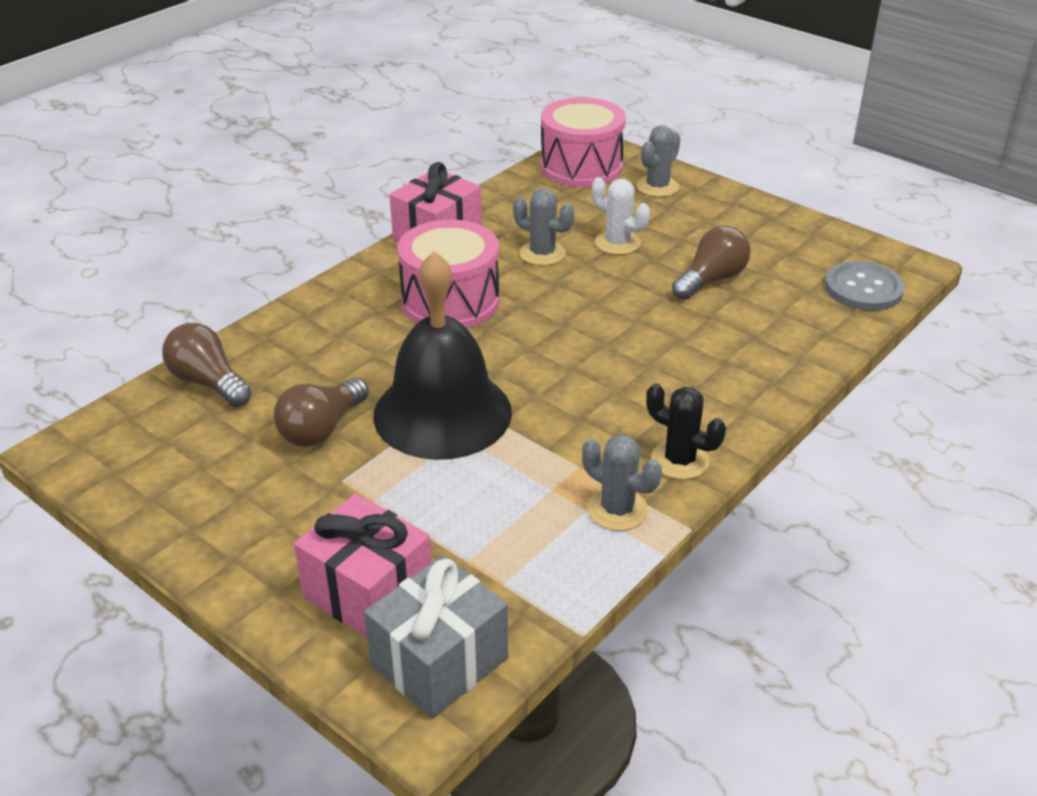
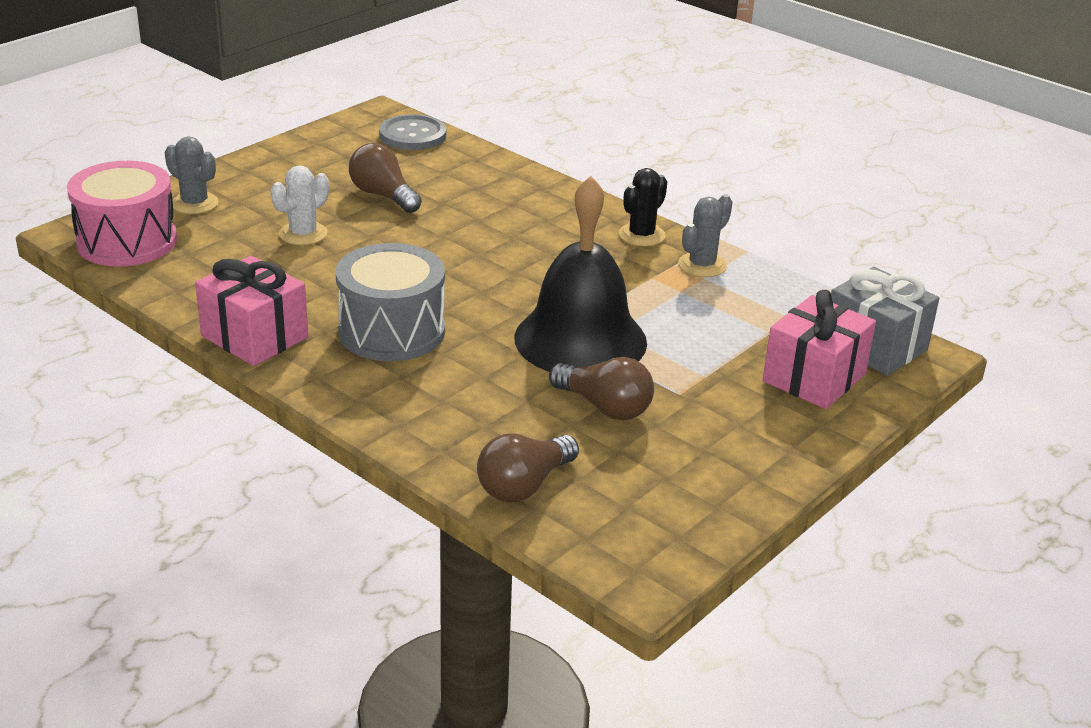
camera: 90 degrees left, 5 degrees down
(450, 301) = (392, 331): pink drum -> grey drum
(542, 253) = (311, 275): grey cactus -> none

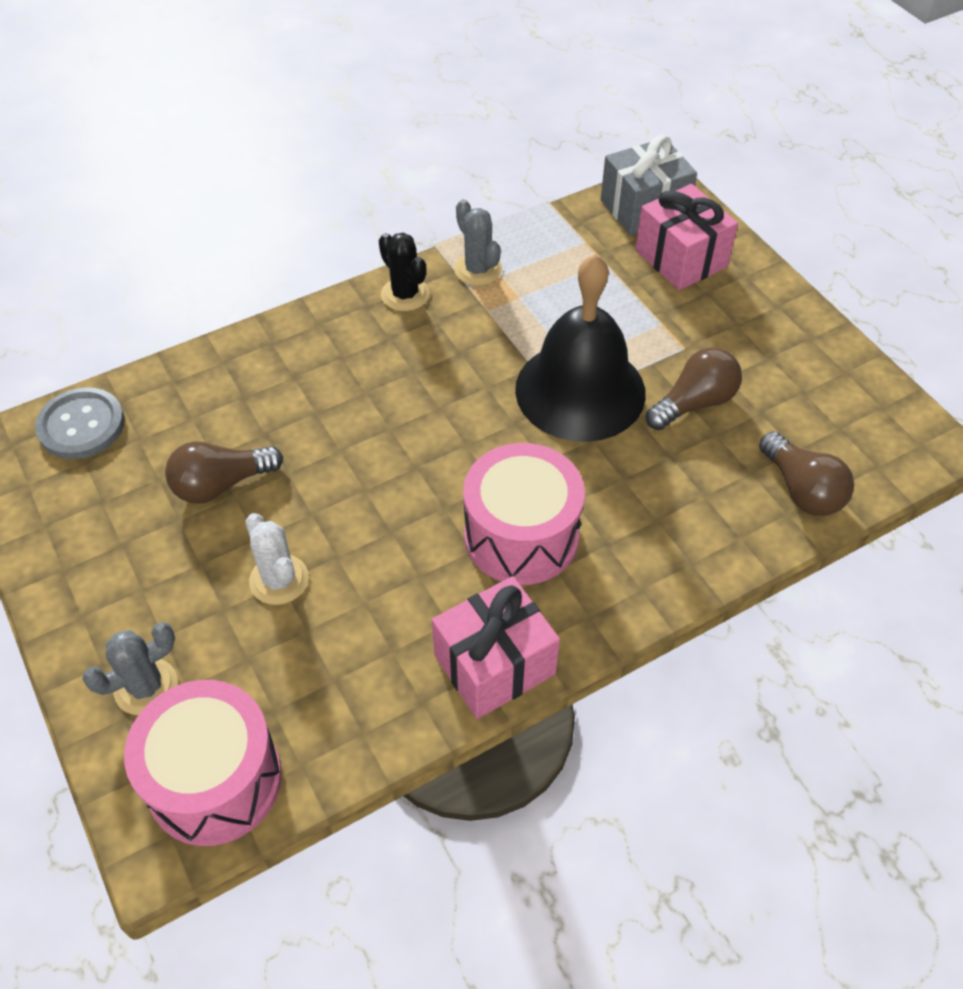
camera: 70 degrees left, 20 degrees up
(392, 331) = (521, 535): grey drum -> pink drum

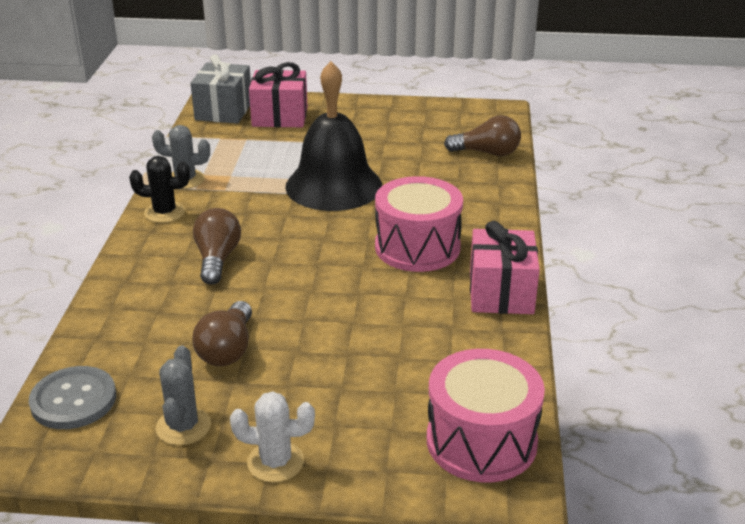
camera: 55 degrees left, 20 degrees down
(146, 687) = (370, 449): grey cactus -> grey cactus (183, 426)
(279, 580) = (344, 353): white cactus -> white cactus (275, 462)
(694, 403) = (390, 157): brown light bulb -> brown light bulb (217, 259)

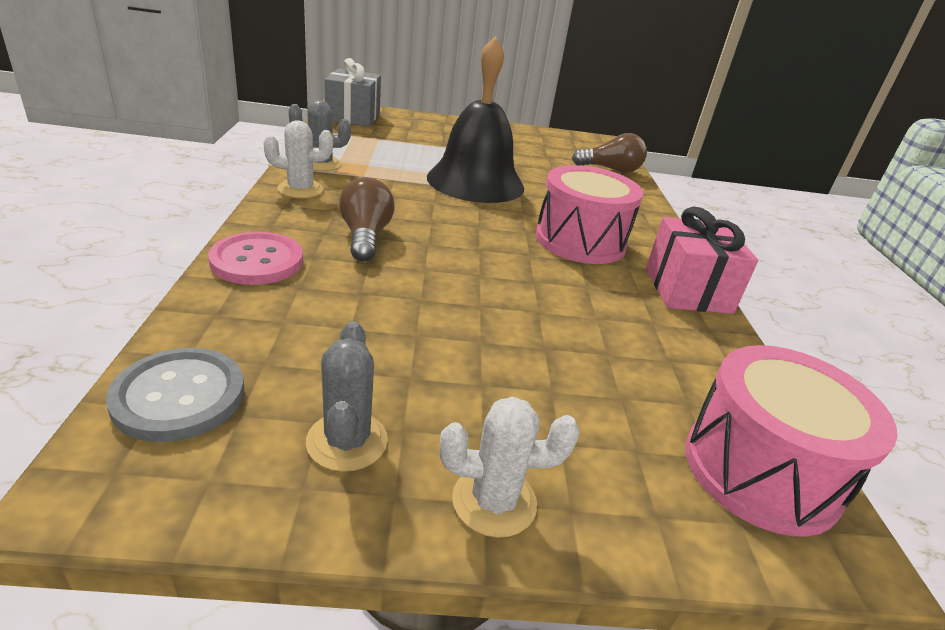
camera: 10 degrees left, 0 degrees up
(126, 290) = (257, 261): none -> pink button
(164, 212) = (300, 189): black cactus -> white cactus
(227, 349) = (394, 336): brown light bulb -> none
(280, 117) = (408, 126): pink gift -> none

